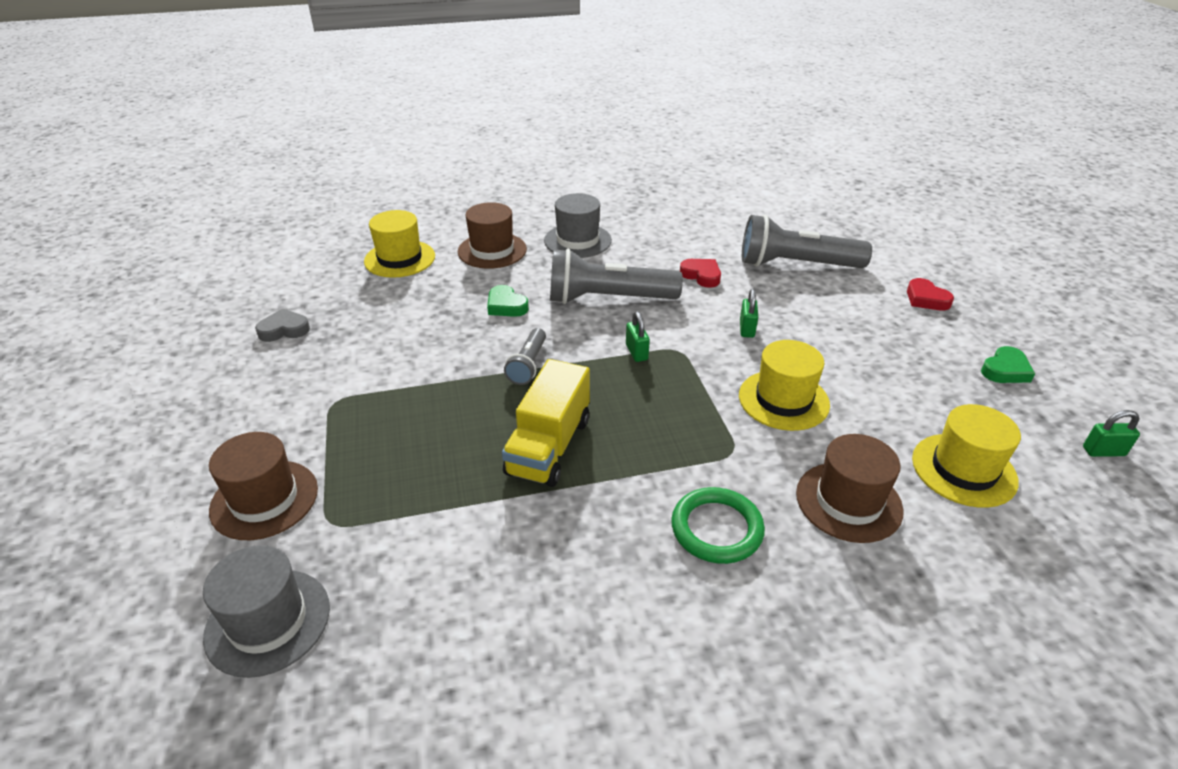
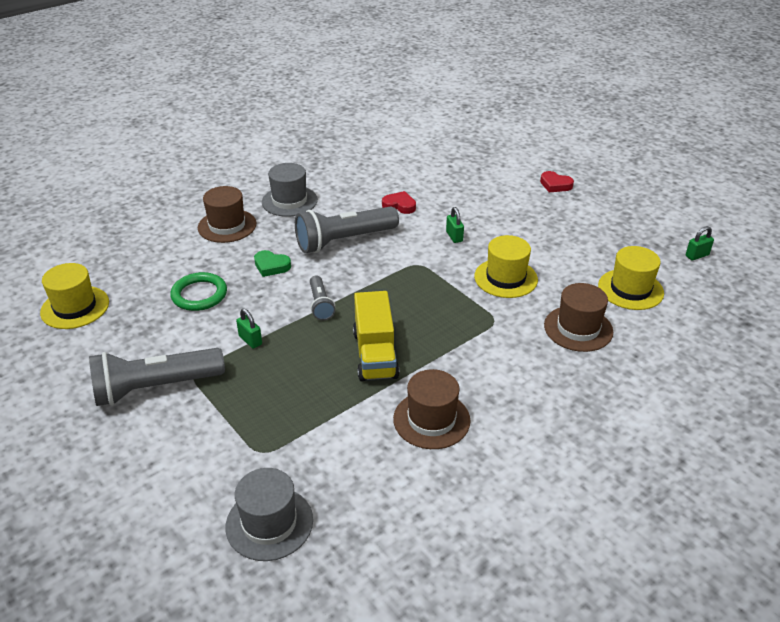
camera: 25 degrees left, 0 degrees up
(264, 499) = (199, 454): brown hat -> brown hat (431, 420)
(284, 330) = (104, 334): grey heart -> none
(400, 259) = (154, 252): yellow hat -> yellow hat (75, 307)
(636, 352) = (390, 274): green padlock -> green padlock (250, 340)
(716, 529) = (513, 369): green ring -> green ring (199, 295)
(796, 264) = (459, 181): grey flashlight -> grey flashlight (155, 387)
(1005, 370) = (624, 220): green heart -> none

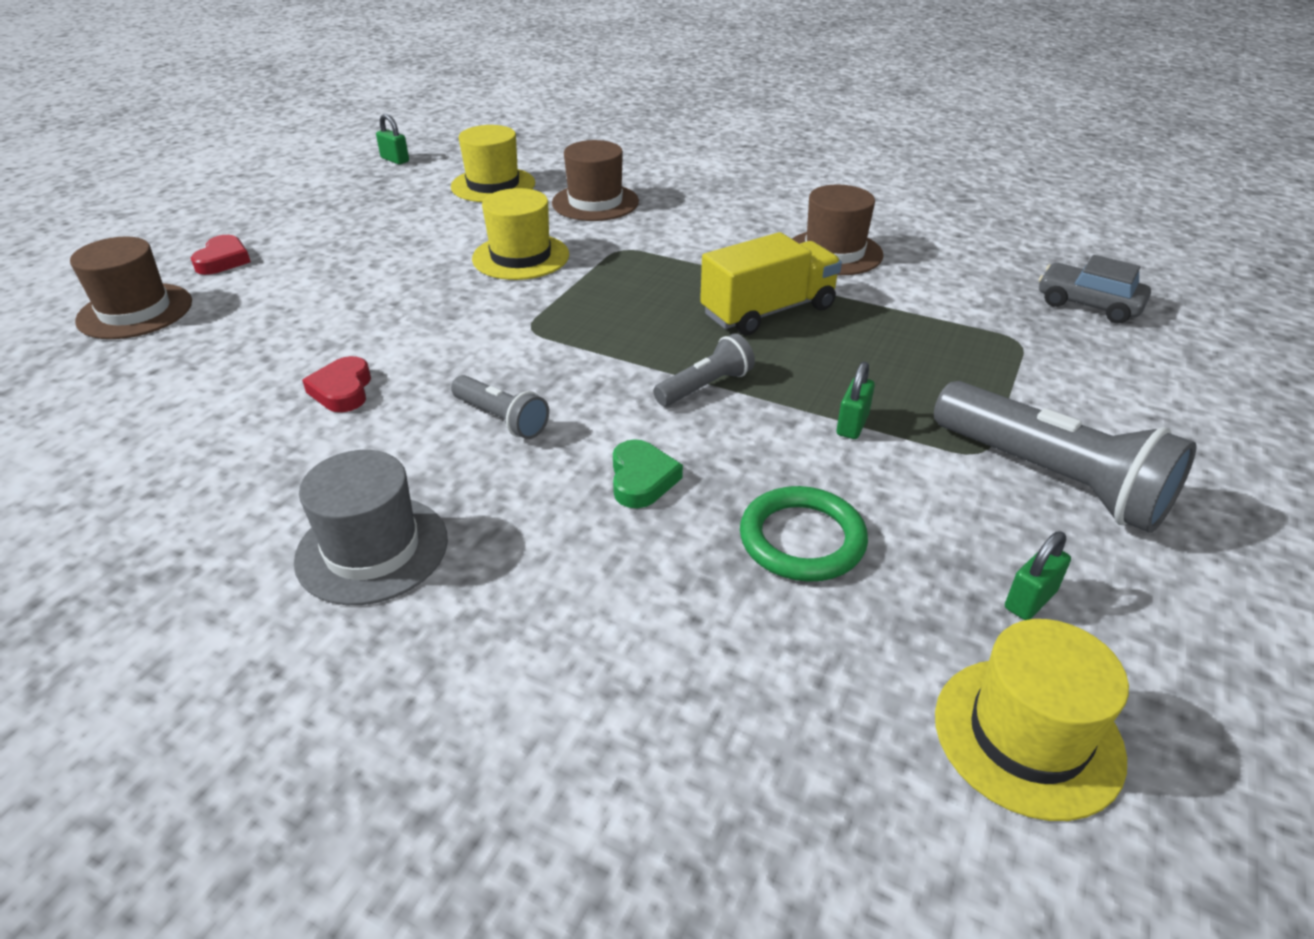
camera: 115 degrees left, 0 degrees up
(227, 226) = (532, 615): brown hat -> brown hat (135, 311)
(269, 523) = (1088, 304): grey hat -> grey car
(344, 240) = (501, 419): grey flashlight -> grey flashlight, size x0.52
(454, 236) = (429, 314): green padlock -> green padlock (1030, 600)

